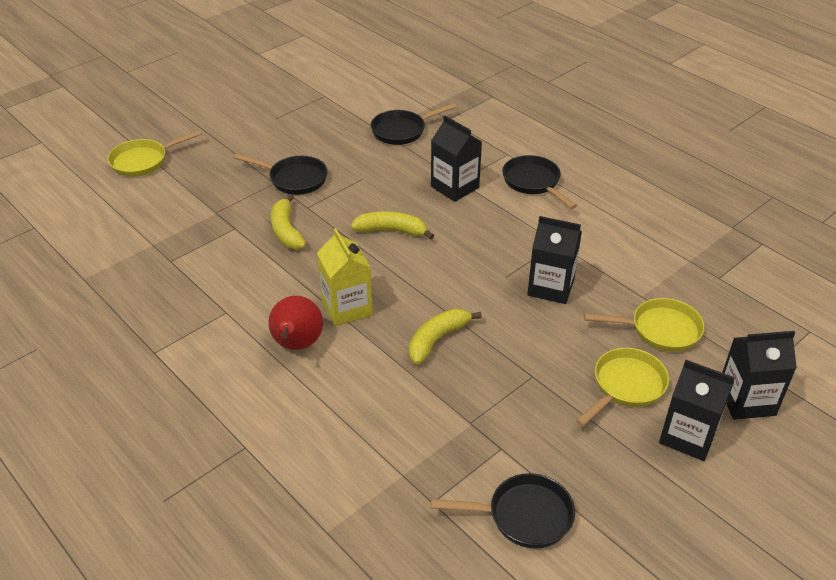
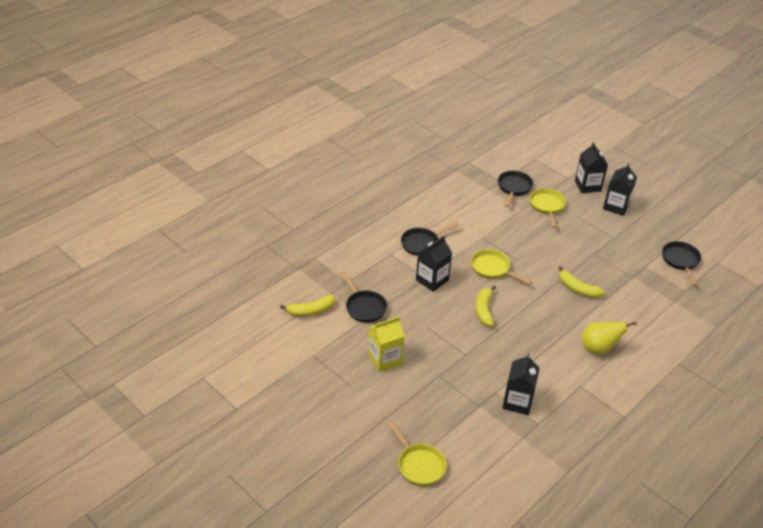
camera: 95 degrees left, 0 degrees up
(286, 230) = (493, 363): yellow banana -> yellow banana (311, 311)
(294, 179) = (432, 364): black pan -> black pan (514, 188)
(297, 345) = (598, 348): red pear -> yellow pear
(347, 308) = (561, 328): yellow carton -> yellow carton (385, 359)
(551, 287) = (523, 243): black carton -> black carton (517, 402)
(625, 386) = (590, 222): yellow pan -> yellow pan (492, 269)

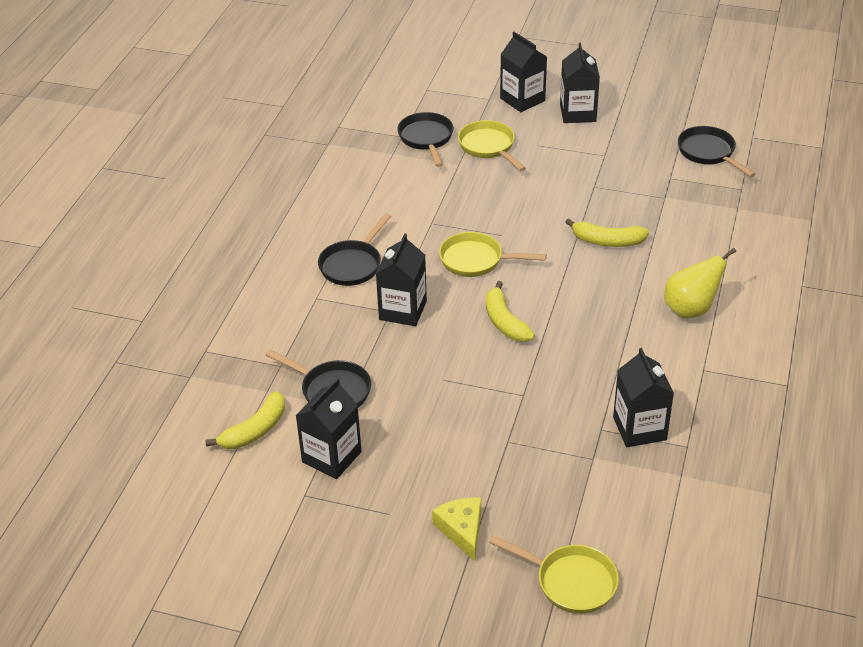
camera: 25 degrees left, 0 degrees up
(340, 342) = (331, 457): none -> black carton
(381, 411) = (462, 530): none -> yellow cheese
(385, 359) = (415, 452): yellow carton -> none

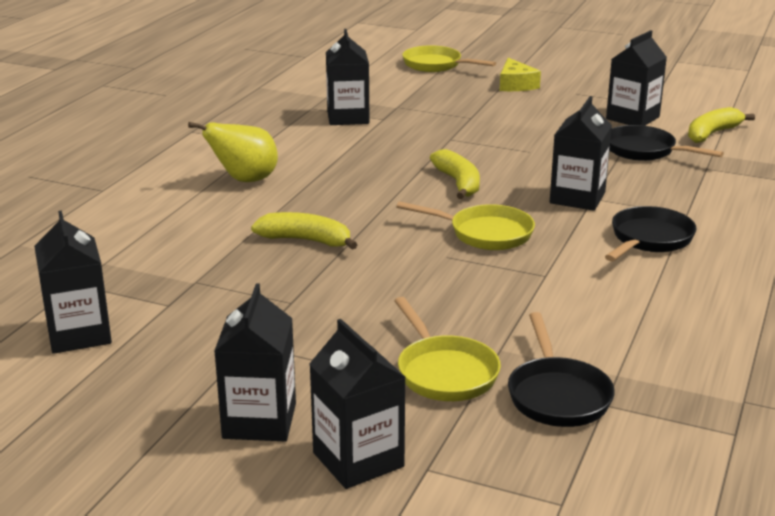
camera: 175 degrees left, 15 degrees down
(708, 153) = (79, 334): black pan -> black carton

